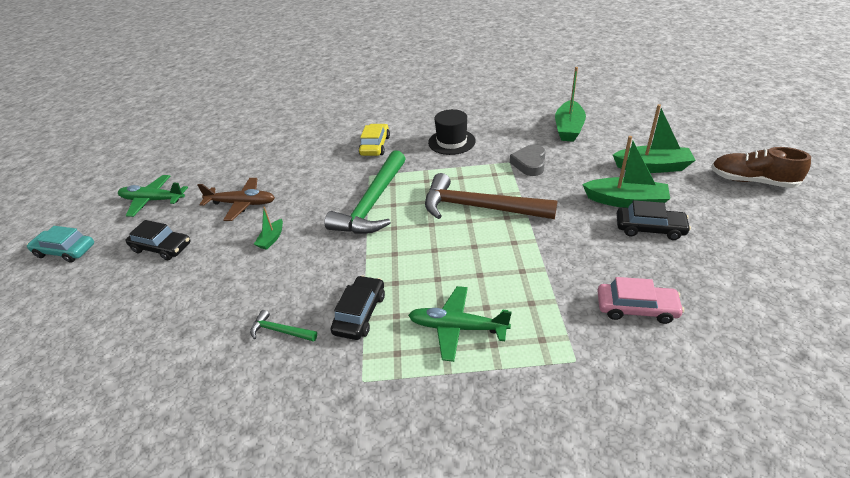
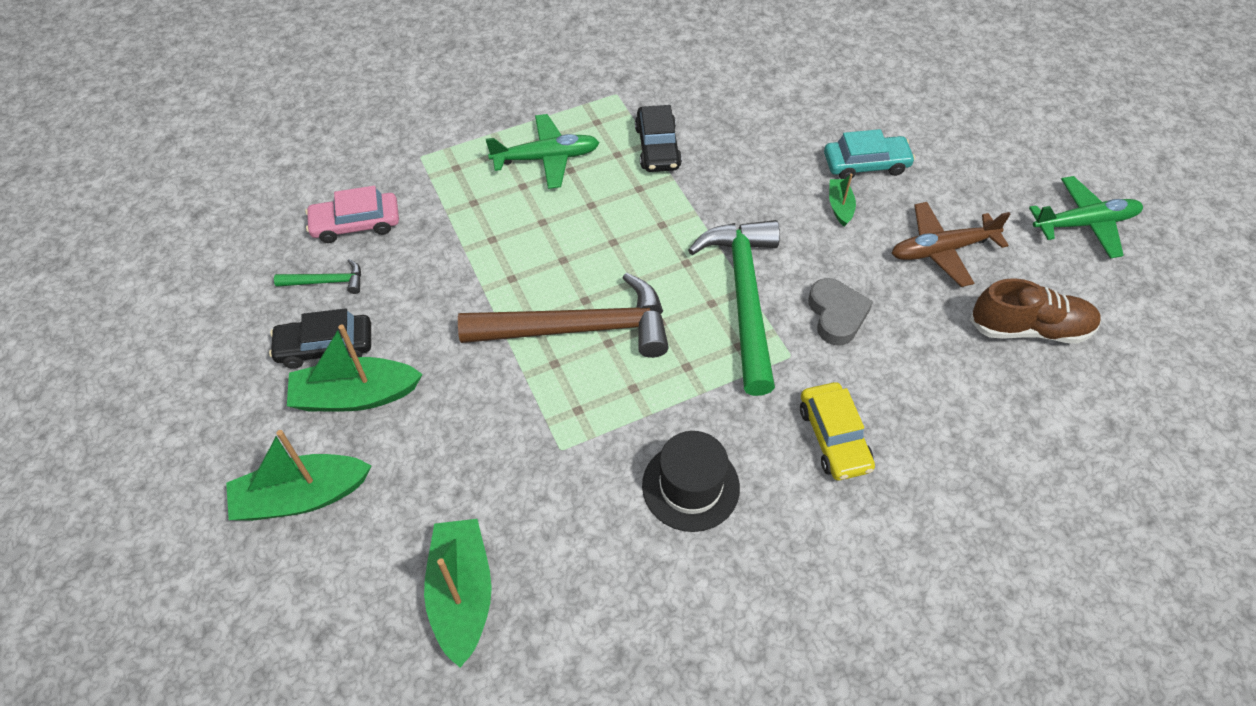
camera: 155 degrees right, 15 degrees up
(65, 251) = (1088, 128): turquoise car -> turquoise car (866, 164)
(162, 247) = (970, 161): black car -> none
(280, 331) = (728, 112): green hammer -> green hammer (326, 282)
(529, 163) = (522, 454): grey heart -> grey heart (836, 315)
(752, 181) = (137, 496): brown shoe -> brown shoe (1029, 328)

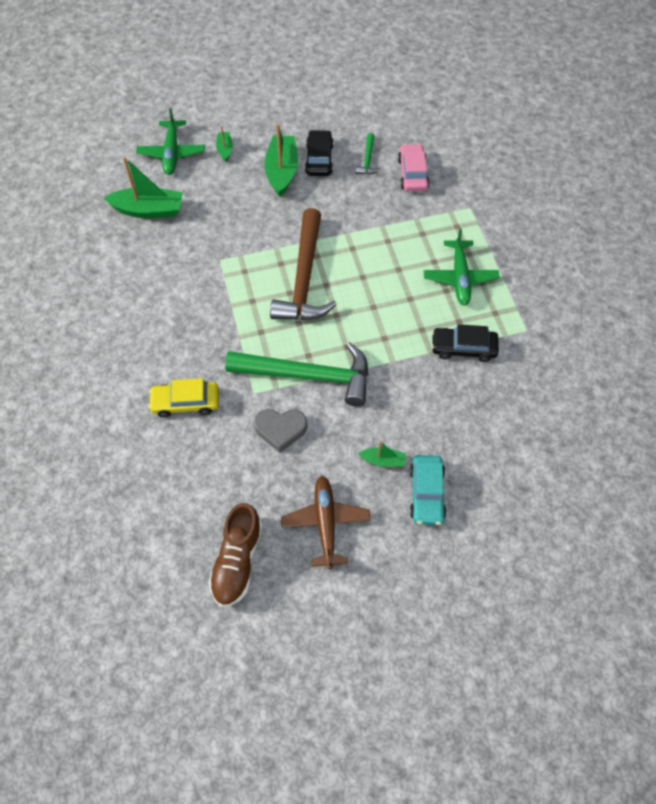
camera: 100 degrees right, 5 degrees up
(301, 497) = (225, 149): green boat -> green boat, size x0.51
(690, 486) = (177, 319): black hat -> none
(1085, 223) = (332, 654): green plane -> green plane (172, 153)

